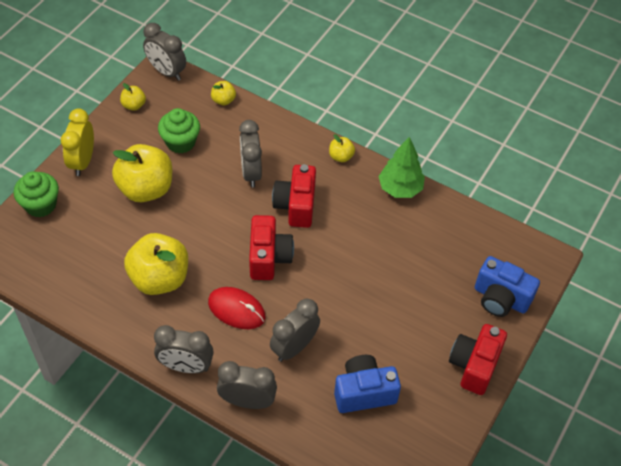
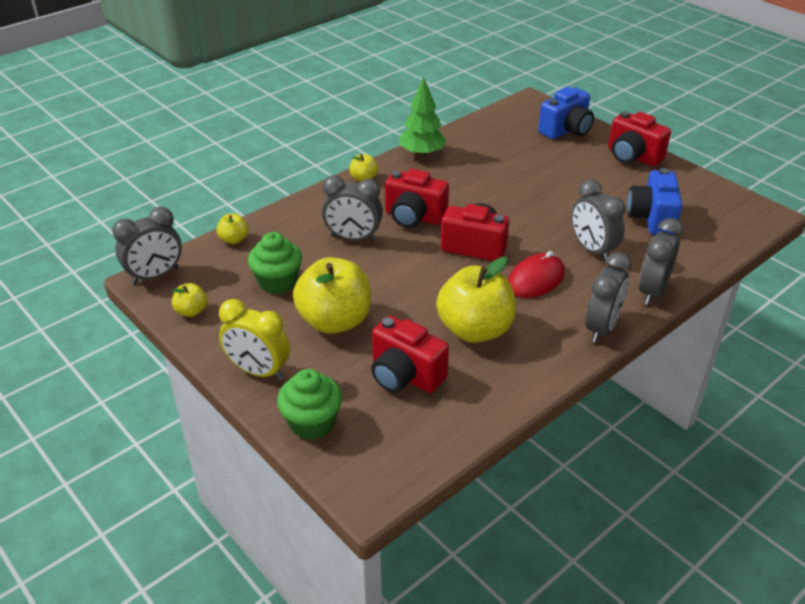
camera: 70 degrees left, 15 degrees down
(98, 245) = (405, 375): none -> red camera

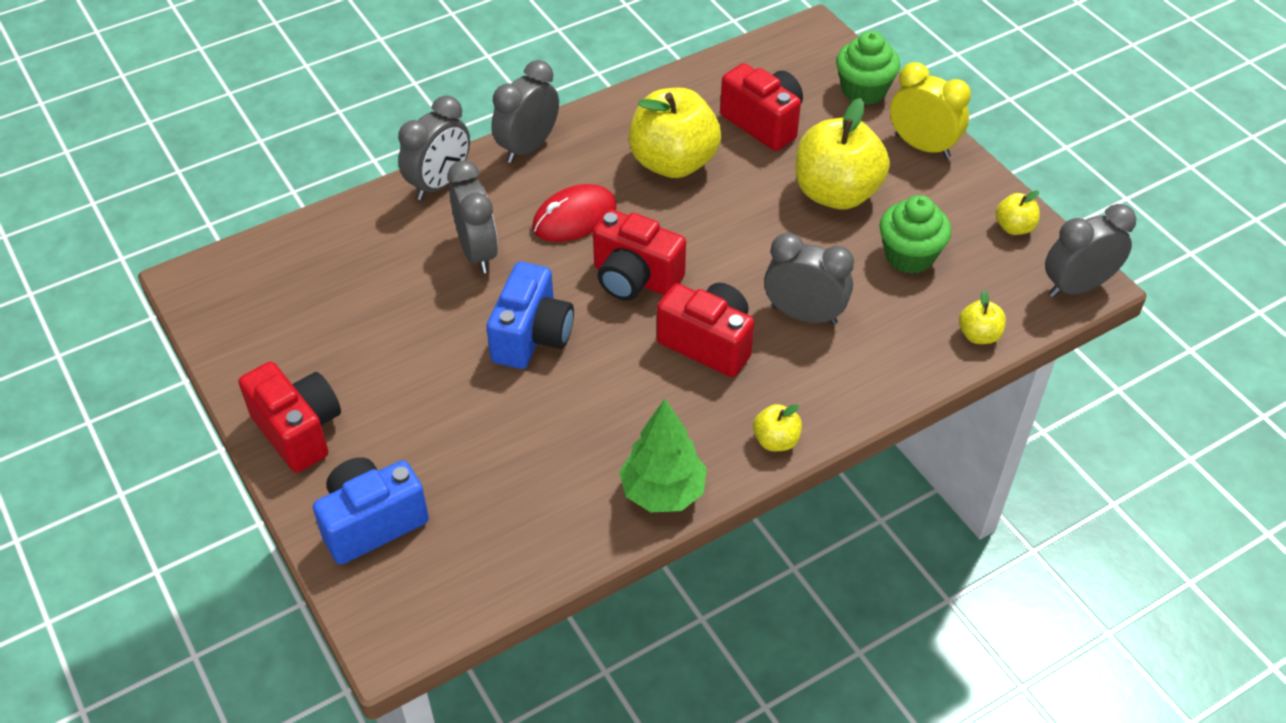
camera: 170 degrees left, 10 degrees up
(652, 218) = (361, 294): blue camera -> blue camera (532, 336)

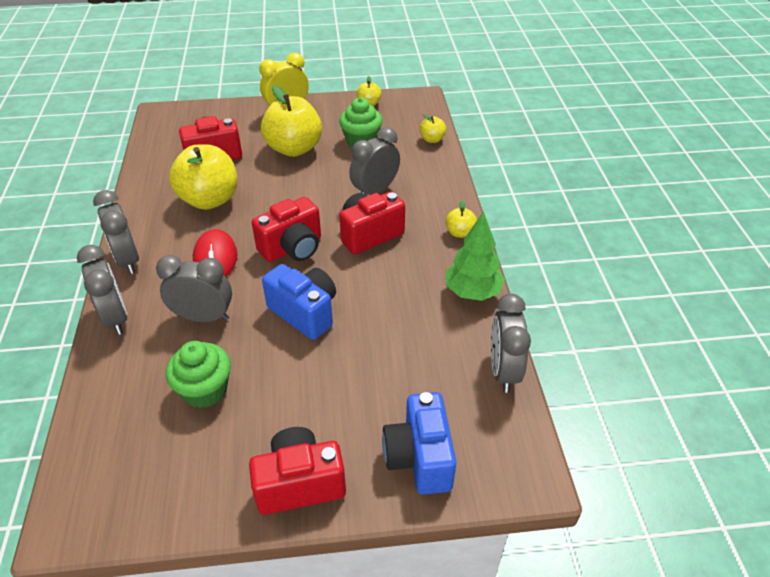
camera: 65 degrees left, 5 degrees down
(863, 91) = (226, 113): green cupcake -> green cupcake (205, 390)
(1076, 287) = (422, 101): grey clock -> grey clock (503, 371)

